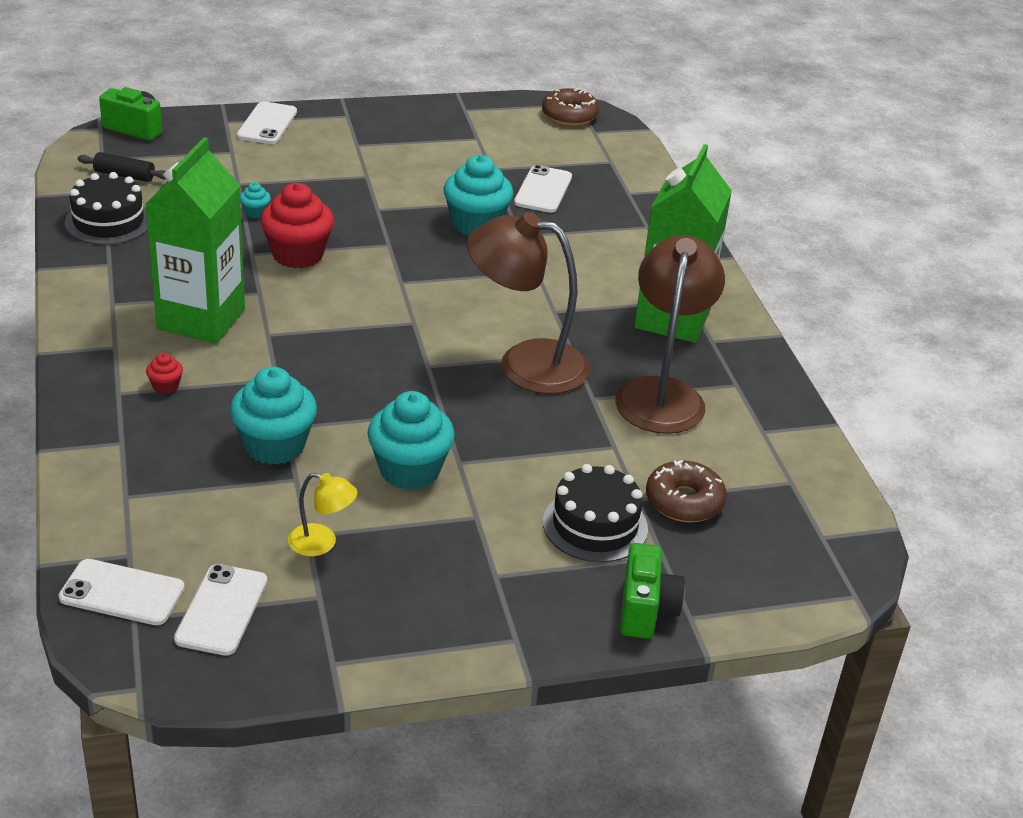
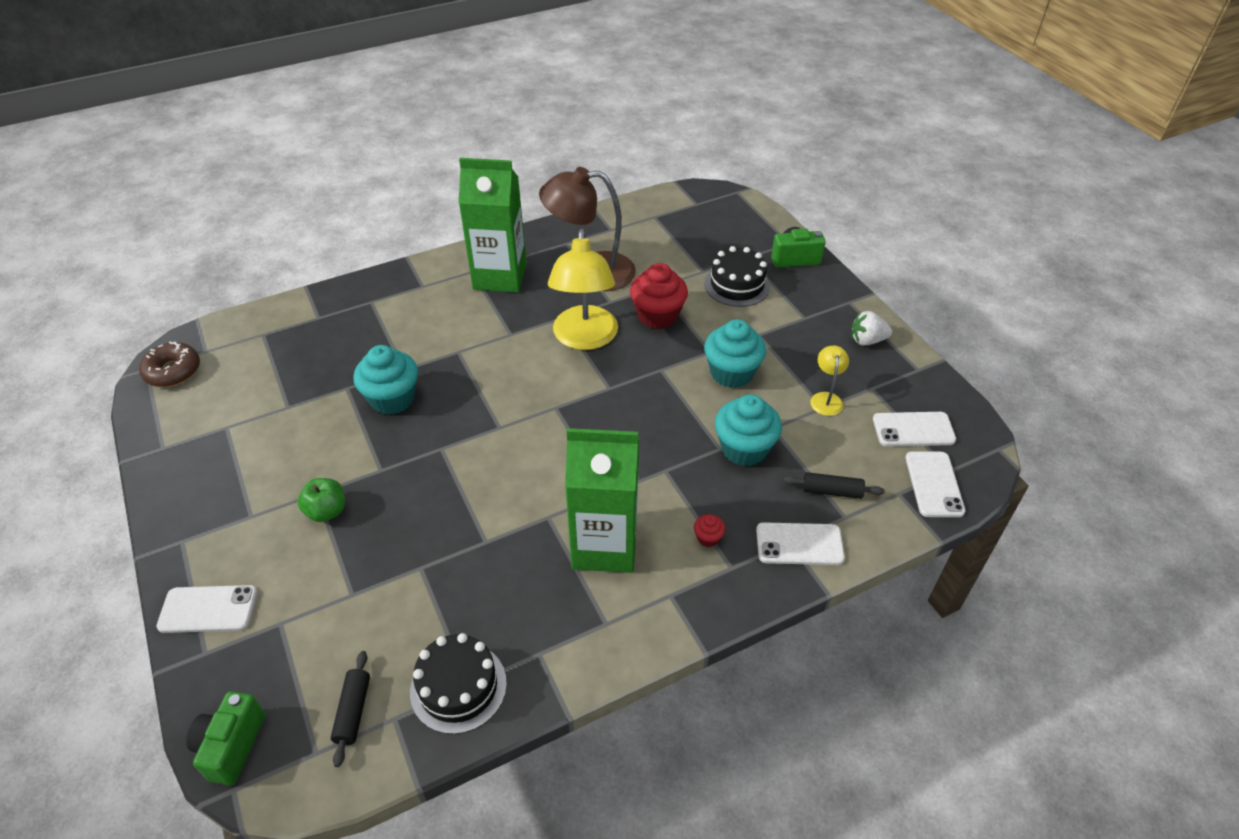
camera: 100 degrees left, 10 degrees up
(168, 497) = (831, 491): none -> black rolling pin
(255, 213) = (409, 561): turquoise cupcake -> none
(298, 254) = (477, 507): red cupcake -> red cupcake (657, 316)
(341, 179) = (326, 511): none -> green apple
(419, 628) = (867, 340): none -> white strawberry
(525, 364) = (584, 338): brown lamp -> yellow lamp
(543, 190) = (323, 367): white phone -> white phone (799, 544)
(684, 501) = (695, 253): brown donut -> none

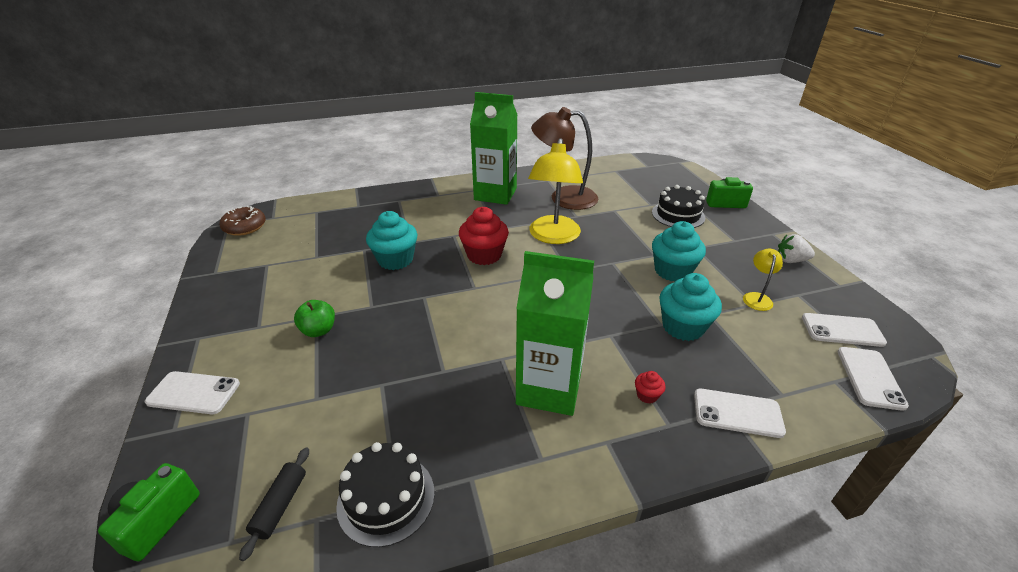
camera: 10 degrees right, 10 degrees down
(657, 316) = (613, 228): red cupcake -> red cupcake (484, 255)
(831, 491) = (767, 371): black rolling pin -> none

